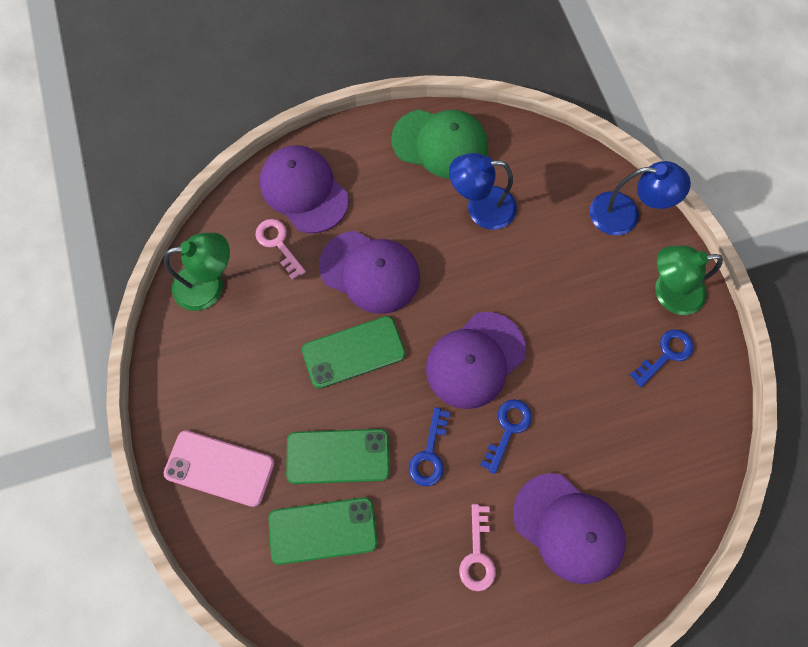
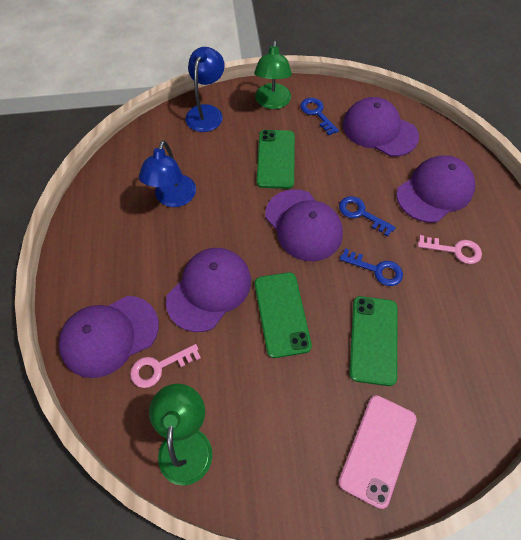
camera: 80 degrees left, 10 degrees down
(323, 530) = (436, 360): green phone -> green phone (276, 159)
(440, 143) = (102, 216): green cap -> none
(659, 444) = (379, 130): none -> purple cap

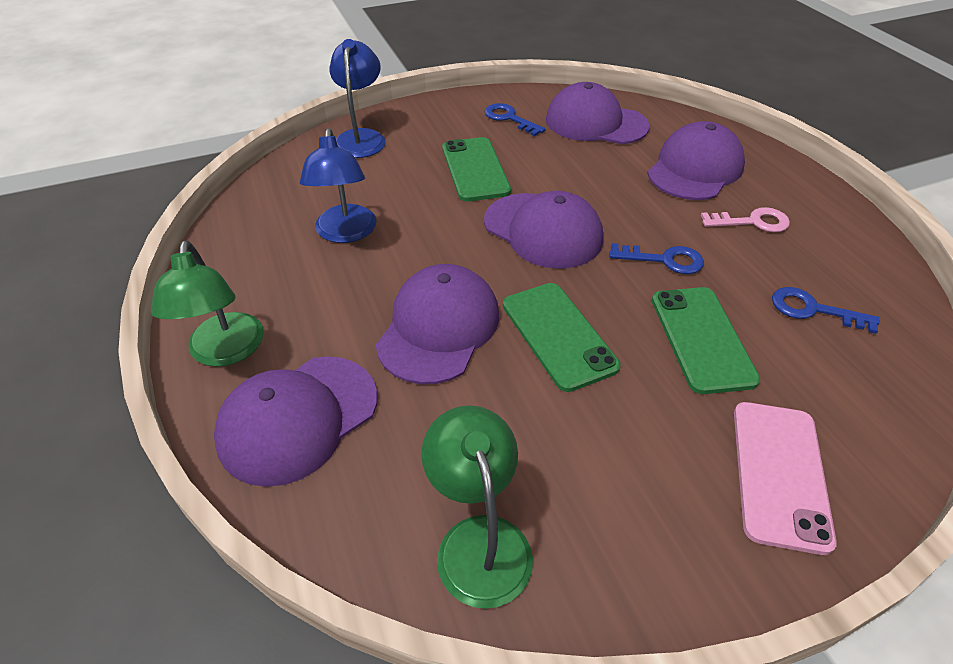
camera: 15 degrees left, 15 degrees down
(159, 367) = (395, 443): pink key -> none
(272, 102) = (446, 116): green lamp -> green lamp (225, 352)
(361, 214) = (614, 206): blue key -> blue key (813, 310)

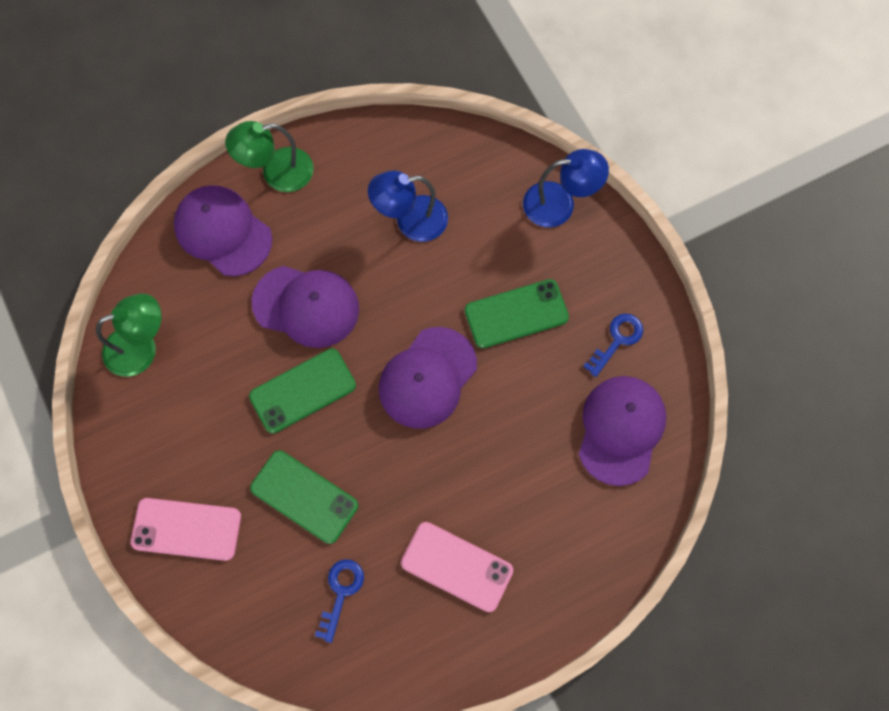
camera: 85 degrees right, 25 degrees up
(664, 260) = (395, 478): blue key -> none
(695, 169) = (541, 525): purple cap -> none
(702, 338) = (304, 497): green phone -> green phone turned 45 degrees clockwise
(752, 222) = (457, 566): pink key -> pink phone

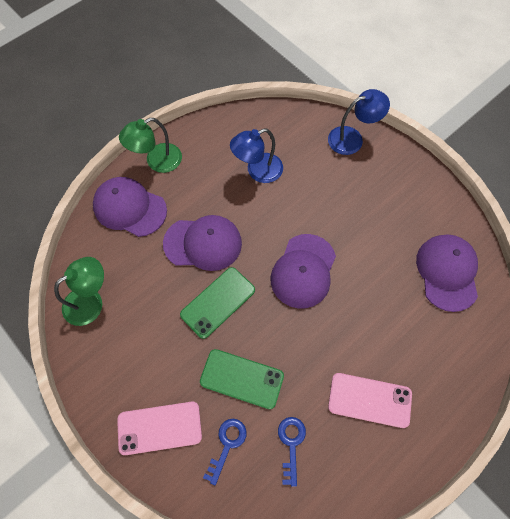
camera: 15 degrees left, 5 degrees down
(516, 314) = (349, 214): green phone -> none
(617, 340) = (422, 214): blue key -> blue key (227, 444)

